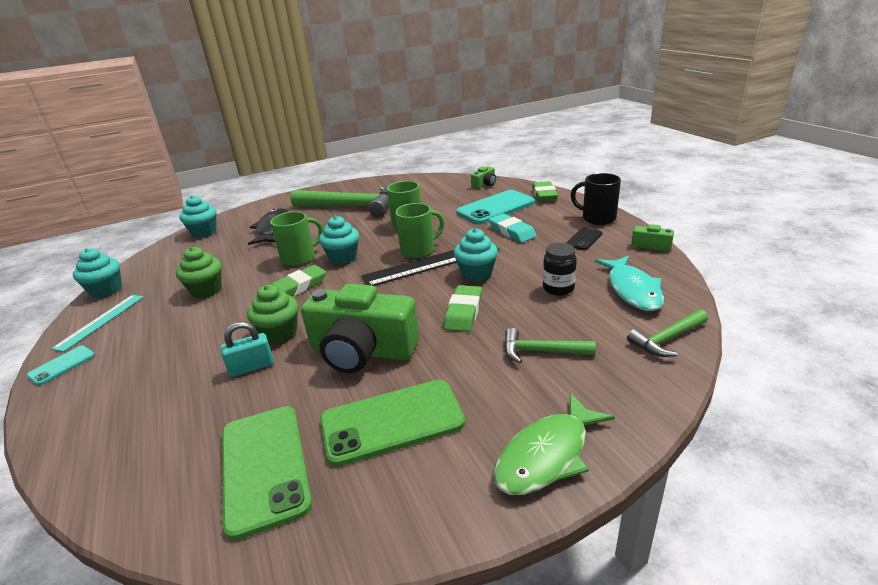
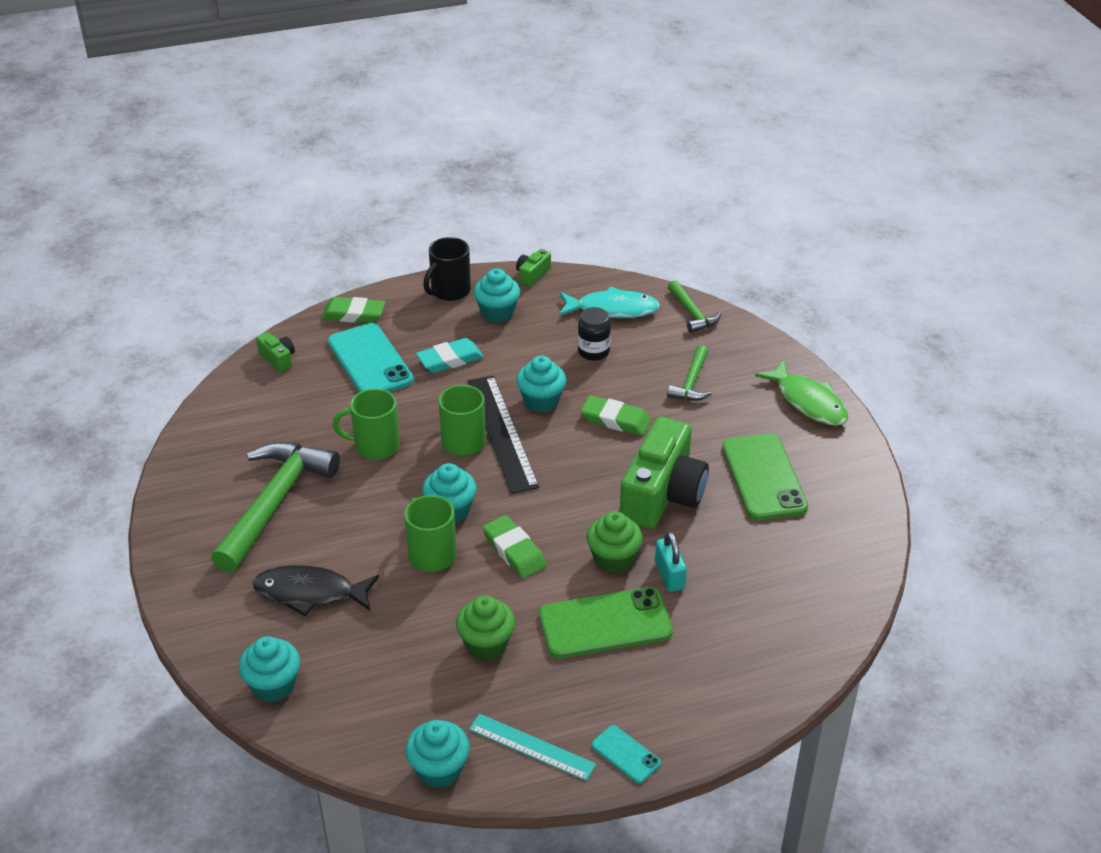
camera: 85 degrees left, 10 degrees up
(264, 467) = (804, 551): green phone -> green phone (605, 623)
(584, 239) = (497, 313): black phone -> turquoise cupcake

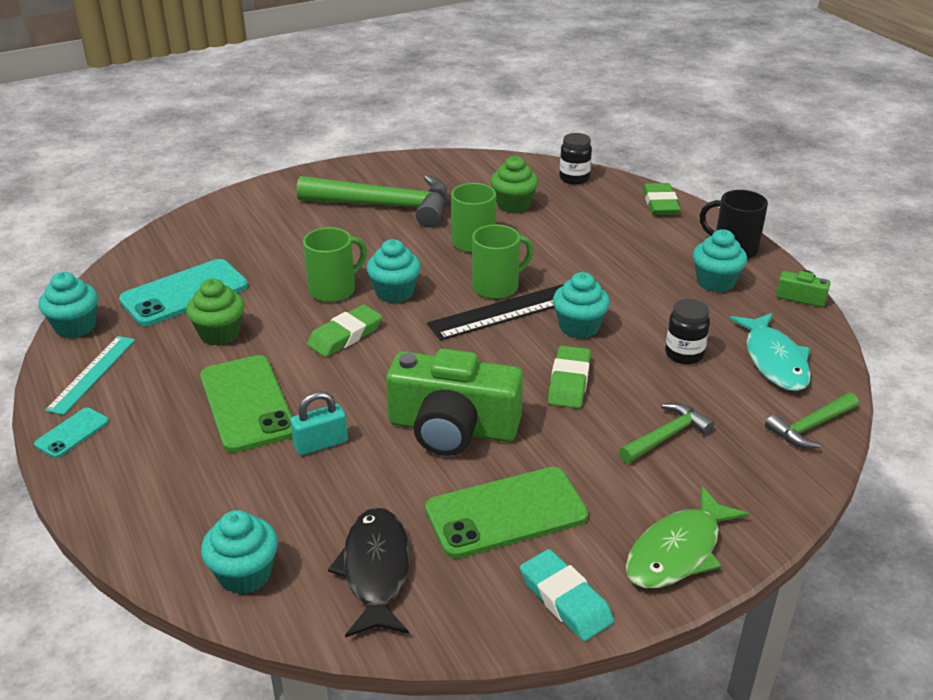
camera: 80 degrees right, 5 degrees down
(273, 685) = (177, 238): turquoise cupcake -> turquoise cupcake (245, 574)
(278, 359) = (574, 178): green camera -> black jar
(310, 593) = (280, 238): black fish -> black fish (376, 571)
(370, 361) = (594, 222): turquoise phone -> turquoise phone (184, 293)
(450, 359) = (619, 264): turquoise eraser -> turquoise eraser (565, 599)
(613, 559) = (341, 400): green cupcake -> green cupcake (513, 205)
(691, 382) = (666, 436): green hammer -> green hammer turned 135 degrees clockwise

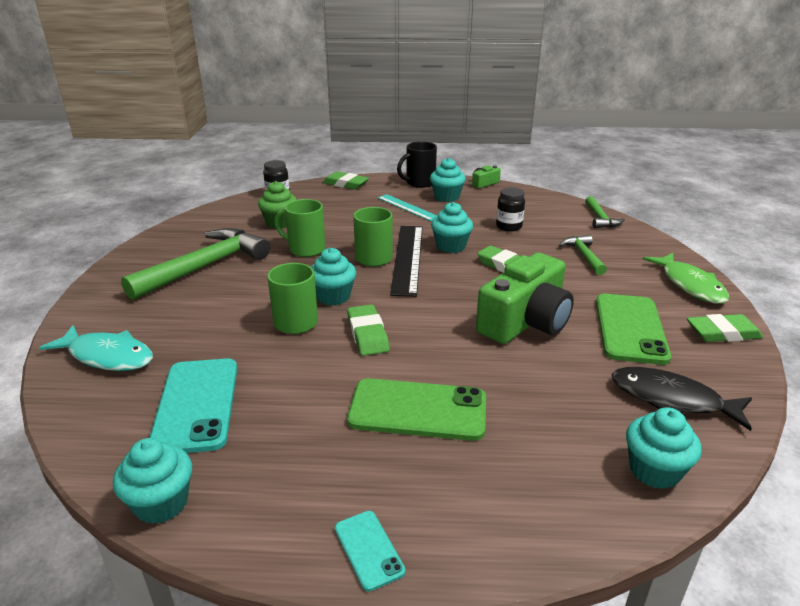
camera: 60 degrees left, 5 degrees down
(92, 374) = (271, 508): turquoise ruler -> turquoise ruler (407, 207)
(220, 334) = (293, 399): green cupcake -> none
(321, 443) = (503, 384): turquoise padlock -> none
(565, 599) = (722, 333): turquoise eraser -> green eraser
(774, 360) = (535, 208): turquoise fish -> turquoise fish (107, 356)

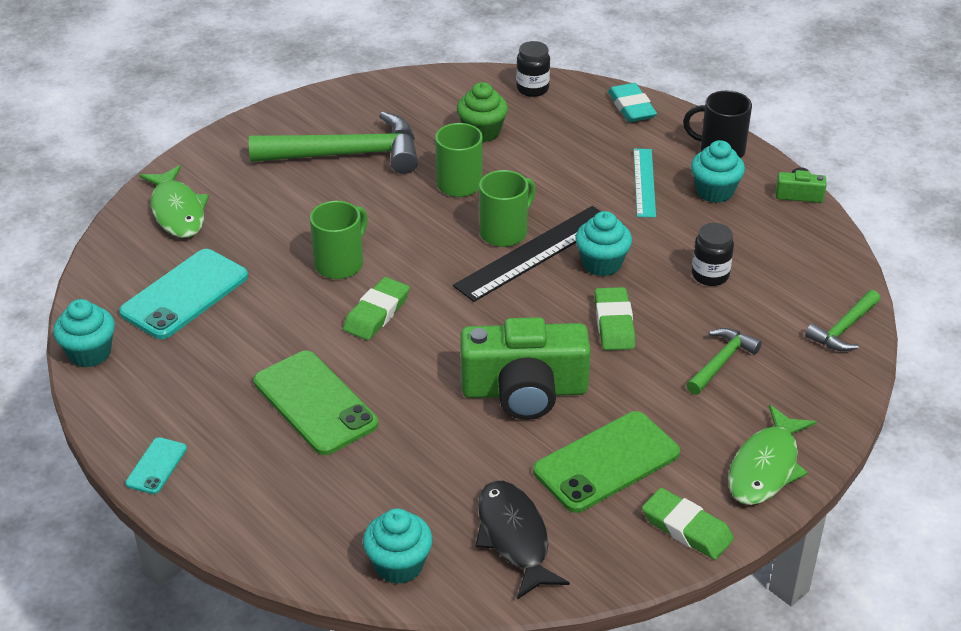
camera: 45 degrees right, 10 degrees up
(107, 356) = (177, 211): turquoise fish -> green fish
(333, 297) = (404, 256): turquoise cupcake -> none
(346, 184) = (631, 107): green eraser -> turquoise eraser

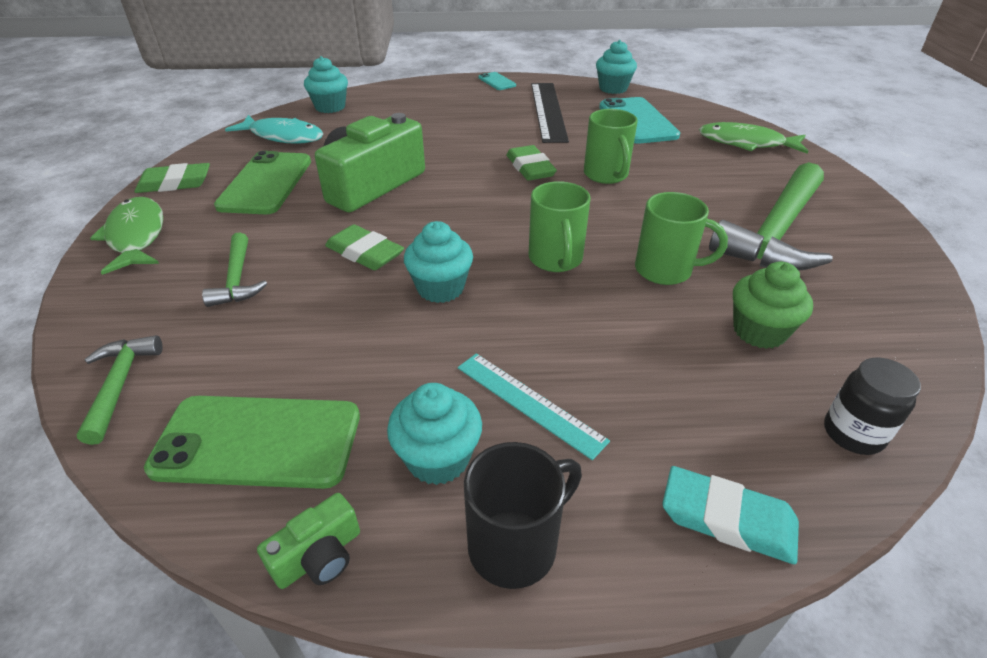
camera: 130 degrees right, 0 degrees up
(315, 403) = (477, 125): green phone -> green phone (258, 442)
(514, 538) = (283, 136): black fish -> turquoise fish
(535, 253) = (505, 260): black ruler -> black ruler (548, 111)
(710, 275) = (326, 345): black jar -> none

